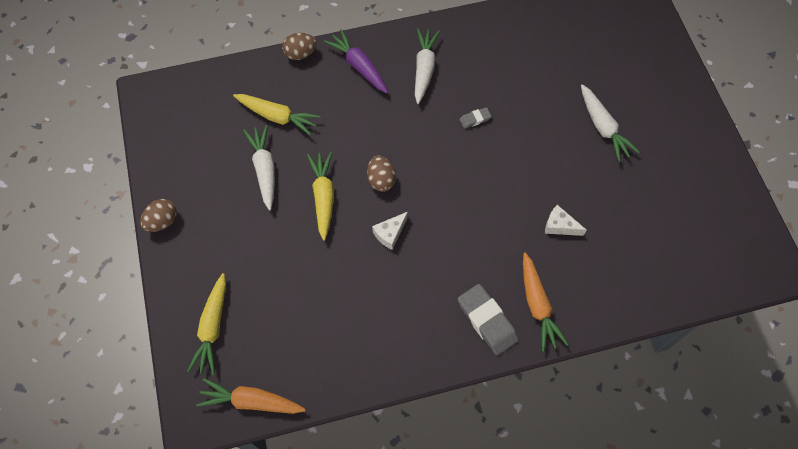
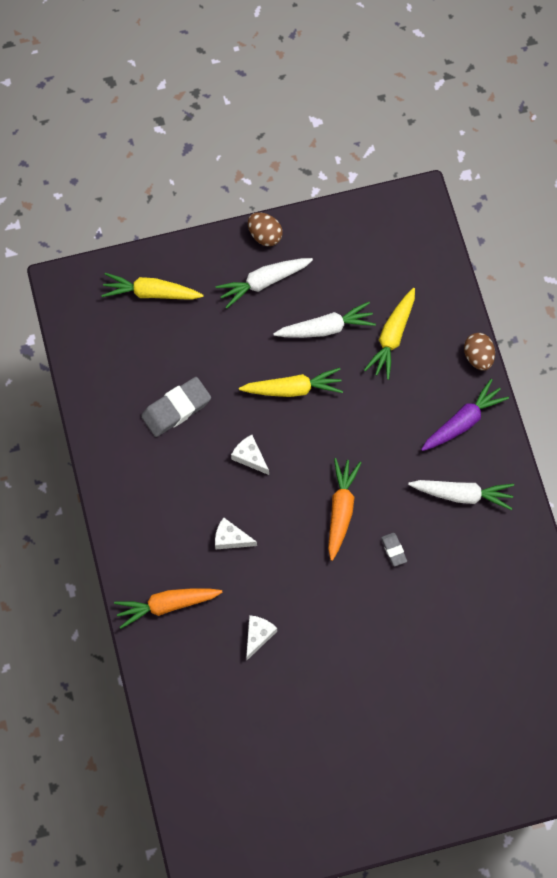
camera: 90 degrees right, 5 degrees up
(251, 401) = (78, 333): orange carrot -> orange carrot (341, 510)
(381, 180) = (314, 447): brown egg -> none
(470, 249) = (231, 538): none -> white cheese
(487, 321) = (151, 552): grey eraser -> grey eraser (176, 409)
(603, 127) = (386, 697): white carrot -> white carrot (263, 282)

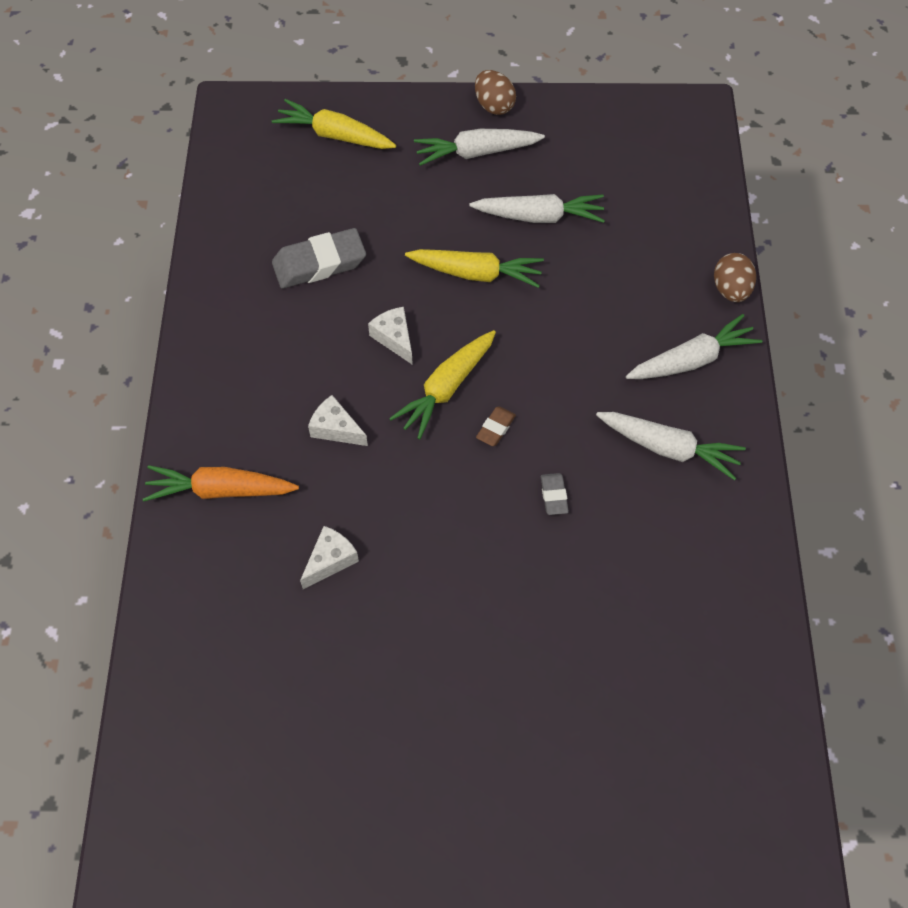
camera: 15 degrees right, 10 degrees down
(341, 510) = (495, 428): orange carrot -> brown eraser
(392, 337) = (622, 244): yellow carrot -> yellow carrot (446, 388)
(463, 421) = (692, 360): purple carrot -> white carrot

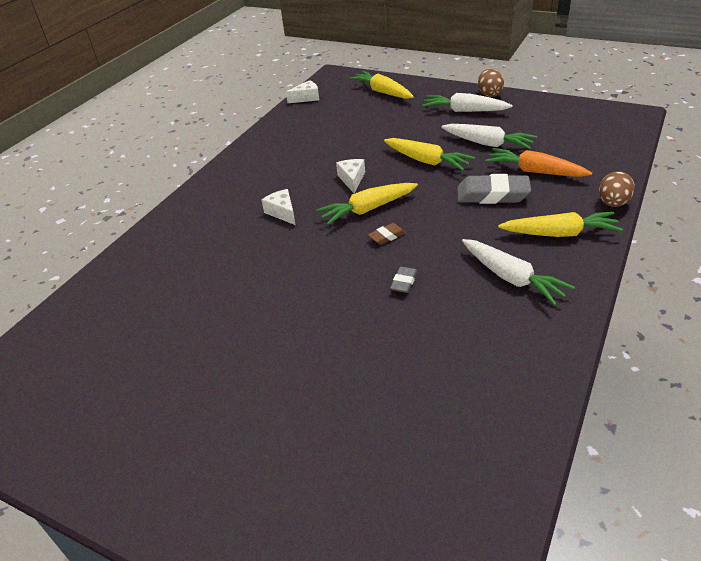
camera: 30 degrees right, 20 degrees down
(220, 490) = (190, 224): orange carrot -> orange carrot (534, 171)
(319, 263) = (332, 140): grey eraser -> grey eraser (492, 195)
(330, 560) = (225, 275): white cheese -> white cheese (306, 98)
(692, 360) = (560, 233): white carrot -> yellow carrot

